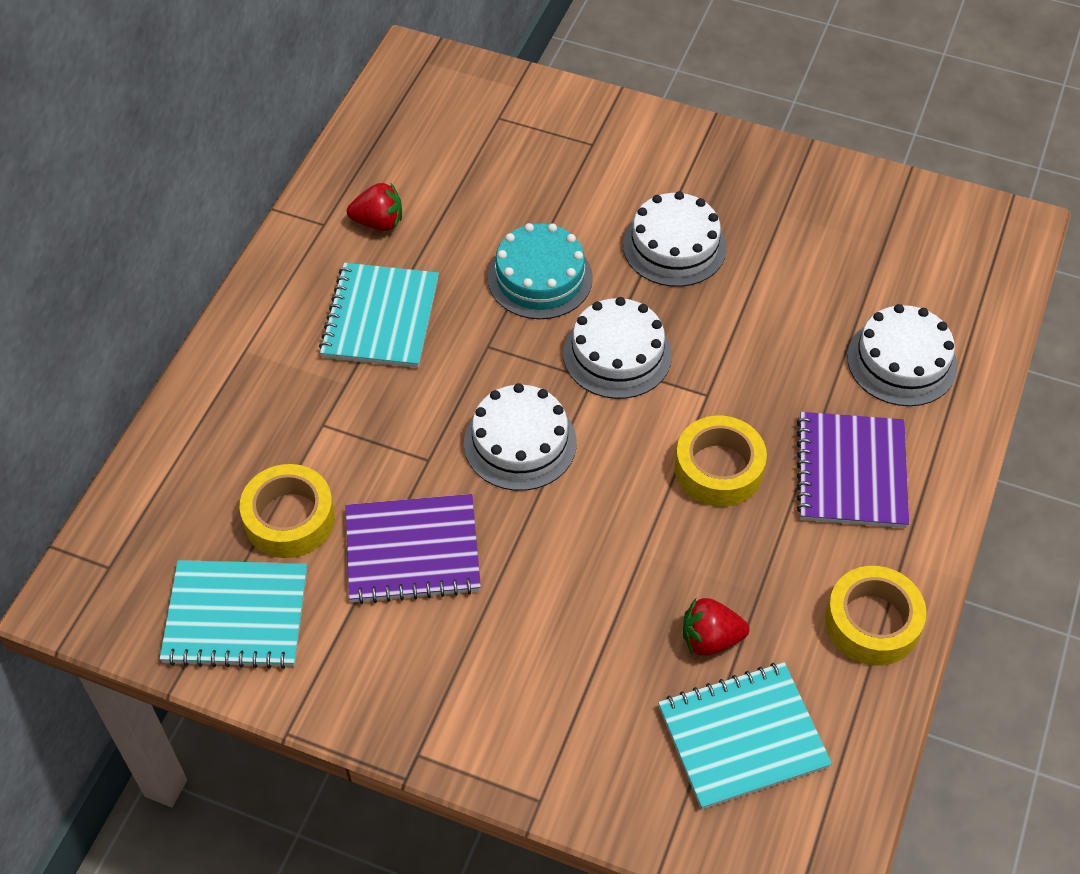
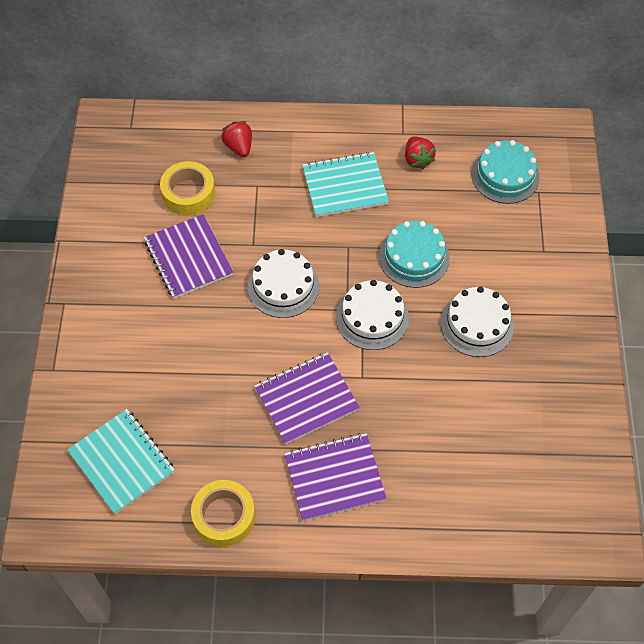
camera: 70 degrees right, 5 degrees up
(236, 616) = (120, 193): turquoise notebook -> none
(455, 141) = (505, 175): none -> turquoise cake
(710, 639) = (182, 427): red strawberry -> red strawberry (239, 147)
(718, 469) = (306, 399): yellow tape -> purple notebook
(901, 361) = (441, 489): white cake -> none

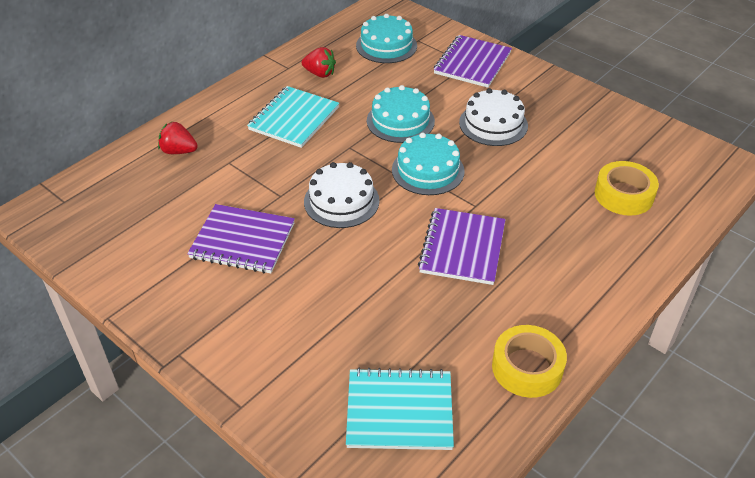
camera: 50 degrees left, 15 degrees down
(188, 193) = (180, 204): yellow tape -> yellow tape (624, 195)
(334, 478) = (553, 273): purple notebook -> purple notebook (472, 63)
(372, 317) = (428, 170): white cake -> turquoise cake

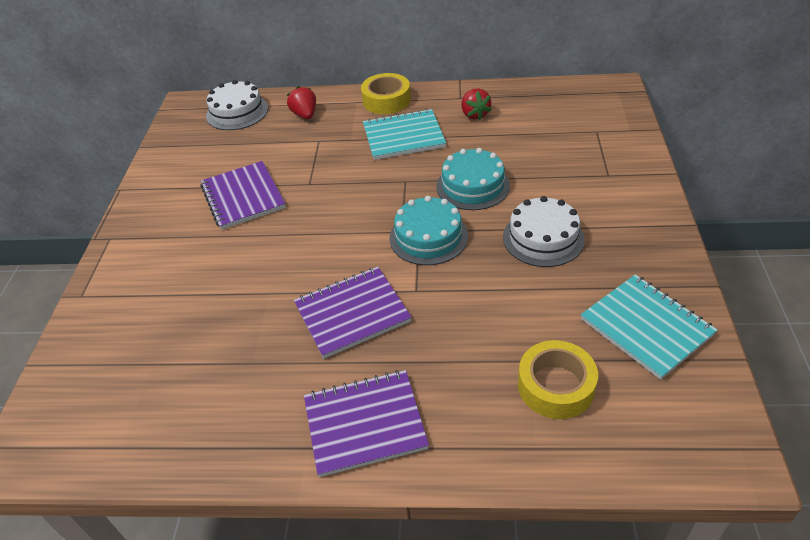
camera: 55 degrees right, 0 degrees up
(341, 201) = (336, 215): white cake -> white cake (237, 112)
(386, 45) = (561, 121): turquoise cake -> none
(399, 411) = (131, 383): turquoise notebook -> turquoise notebook (646, 327)
(472, 63) = (613, 177): purple notebook -> purple notebook (365, 424)
(527, 367) = (240, 440): yellow tape -> yellow tape (386, 100)

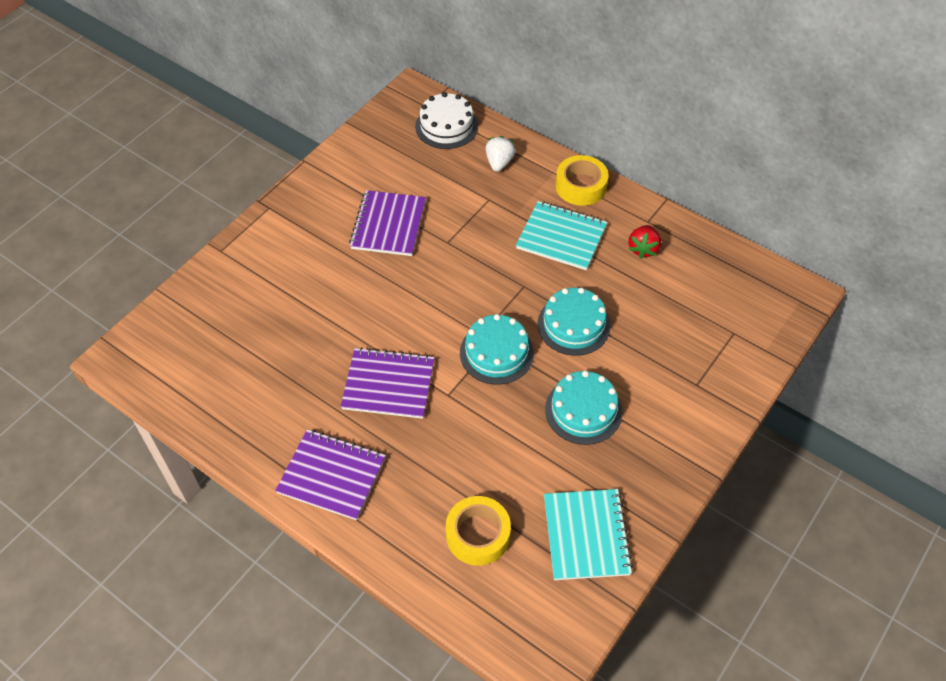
camera: 30 degrees right, 10 degrees up
(305, 115) = (499, 162): red strawberry -> white strawberry
(543, 238) = (583, 410): white cake -> turquoise cake

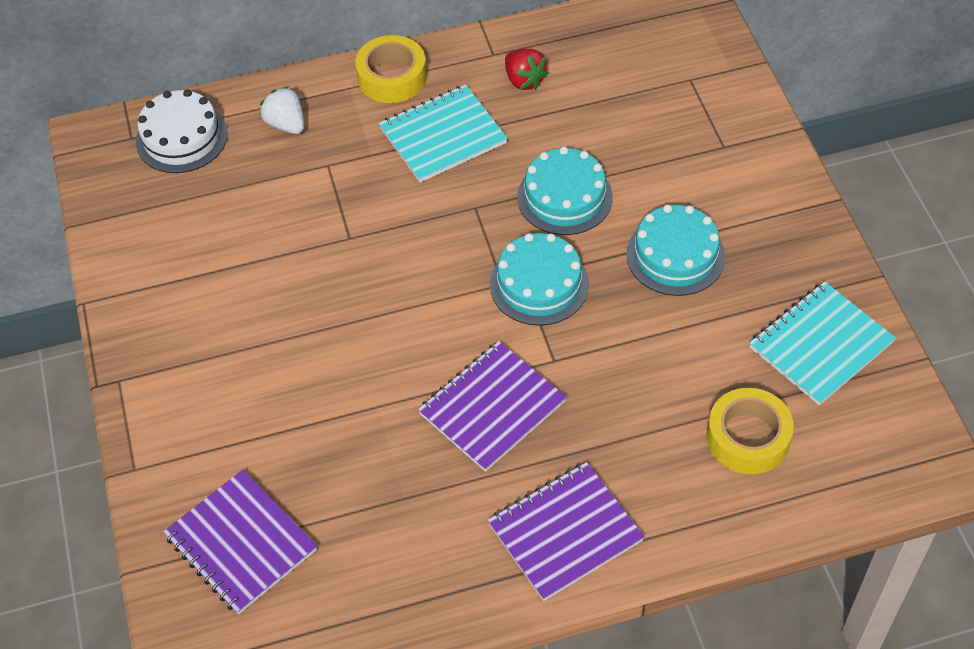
camera: 50 degrees left, 0 degrees up
(388, 225) = (269, 277): purple notebook -> purple notebook (241, 543)
(586, 535) = (820, 345): turquoise notebook -> turquoise notebook turned 75 degrees counterclockwise

